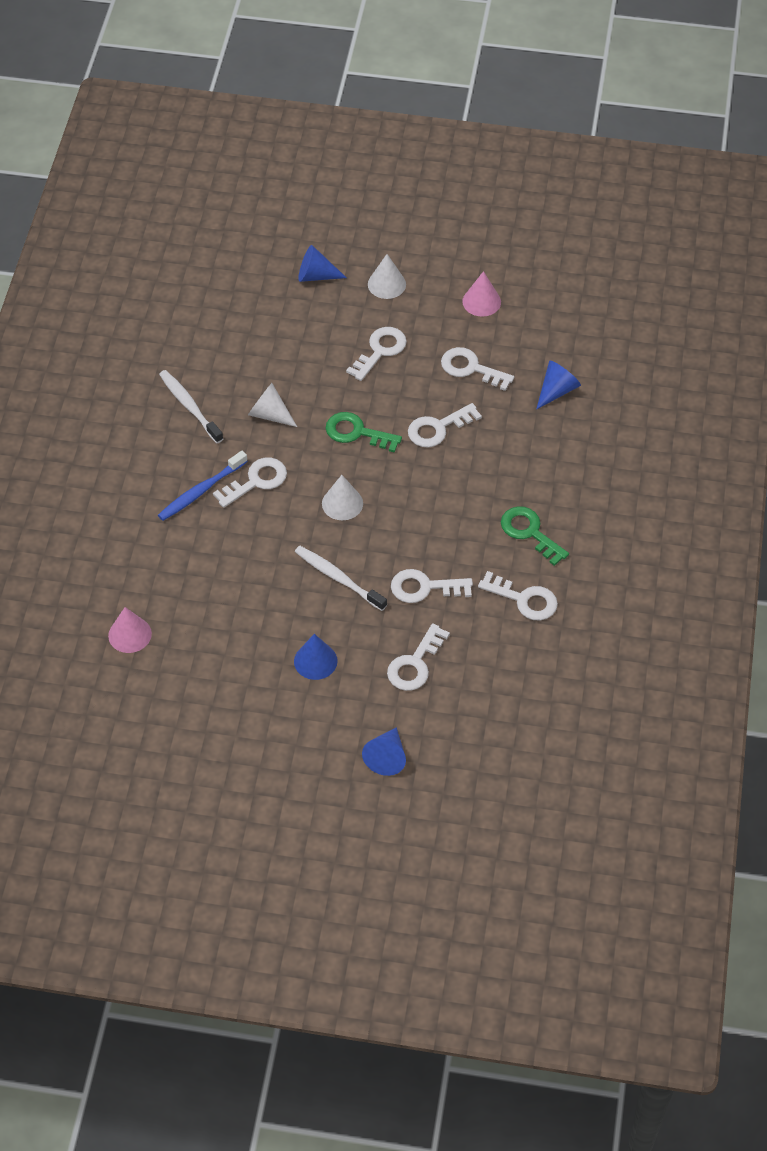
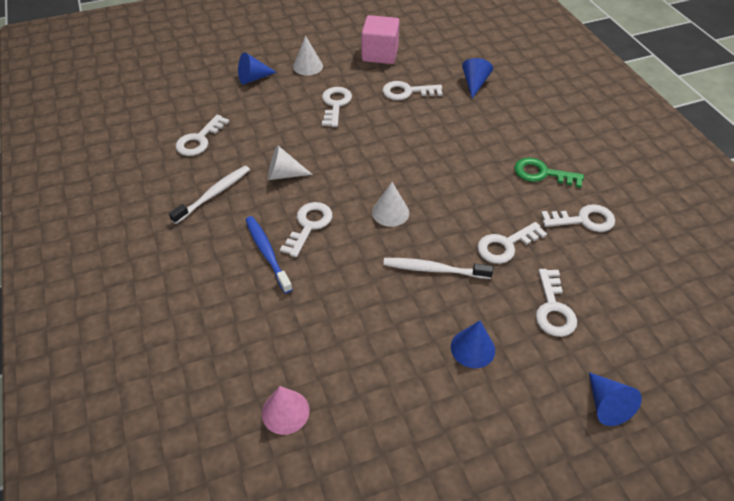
camera: 30 degrees left, 5 degrees down
(189, 406) = (214, 194): white toothbrush -> white toothbrush turned 105 degrees clockwise
(201, 491) = (267, 253): blue toothbrush -> blue toothbrush turned 135 degrees clockwise
(357, 432) = (361, 160): green key -> none
(438, 428) = (417, 135): white key -> white key (199, 140)
(481, 301) = (380, 54): pink cone -> pink cube

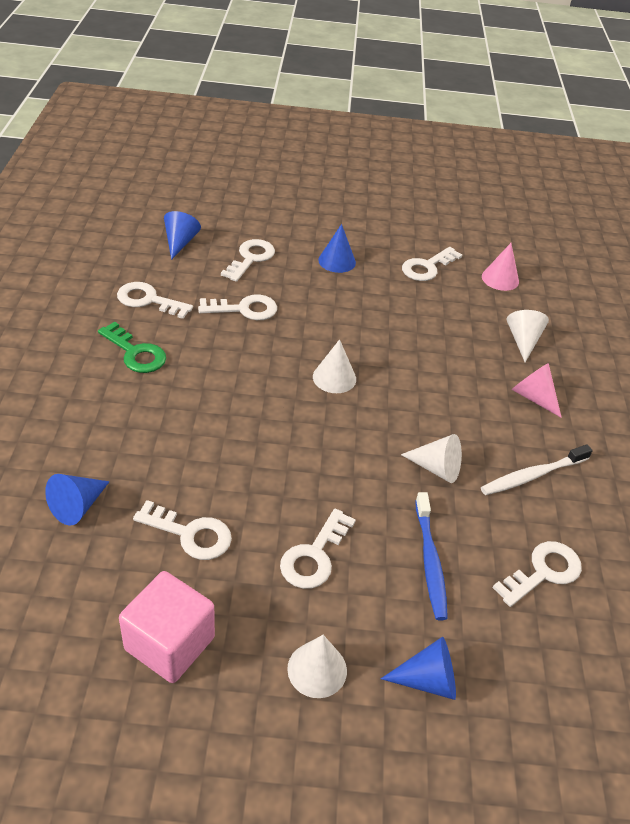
camera: 160 degrees left, 5 degrees down
(222, 261) = (533, 397): none -> pink cone
(241, 323) = (523, 341): none -> white cone
(267, 253) = (484, 387): blue toothbrush -> blue toothbrush (430, 561)
(309, 225) = (430, 397): white key -> white key (427, 267)
(434, 269) = (327, 316): white toothbrush -> none
(606, 405) = (270, 208): blue cone -> blue cone (180, 242)

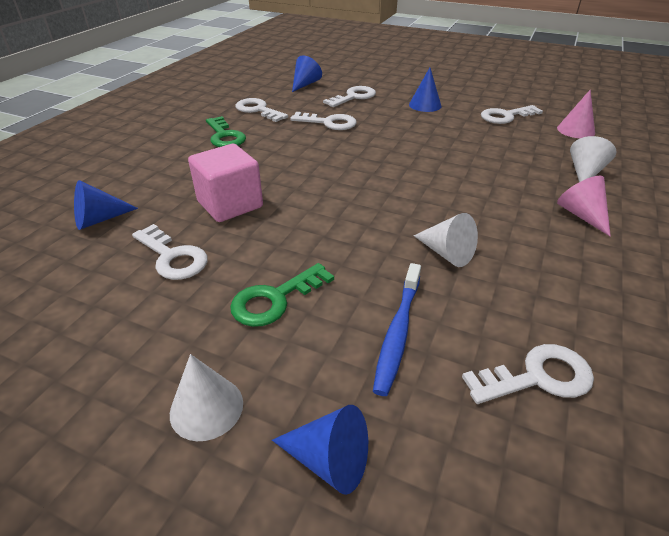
camera: 25 degrees right, 5 degrees down
(169, 643) = (82, 340): pink cube -> pink cube (230, 204)
(314, 556) = (275, 299): white key -> green key
(334, 377) = (379, 172): white cone -> none
(532, 475) = (557, 279): white toothbrush -> none

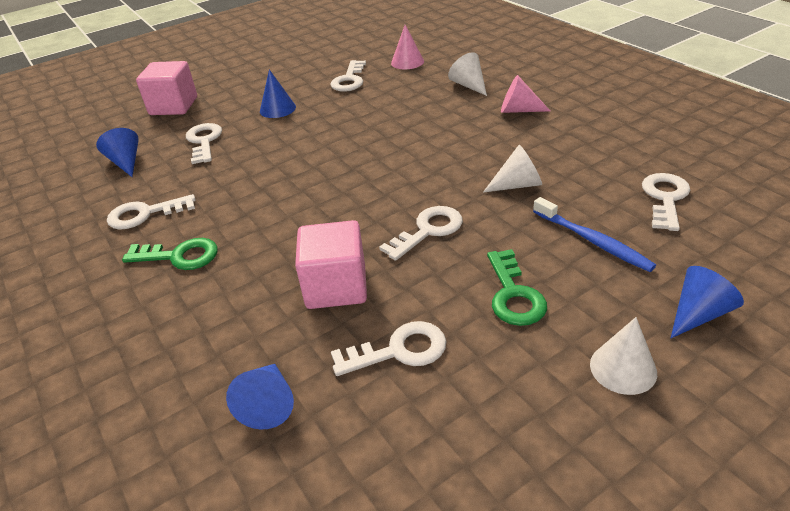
camera: 55 degrees left, 0 degrees up
(329, 123) = (241, 174): white key -> white key (428, 230)
(382, 73) = (173, 106): none -> pink cube

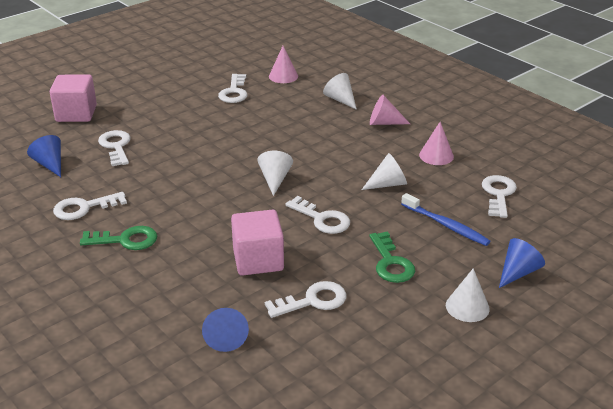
camera: 10 degrees left, 5 degrees down
(277, 109) = (175, 118): blue cone -> none
(377, 179) = (275, 179): none -> white cone
(428, 230) = (322, 219): white key -> white key turned 90 degrees clockwise
(582, 149) = (436, 155): none -> pink cone

